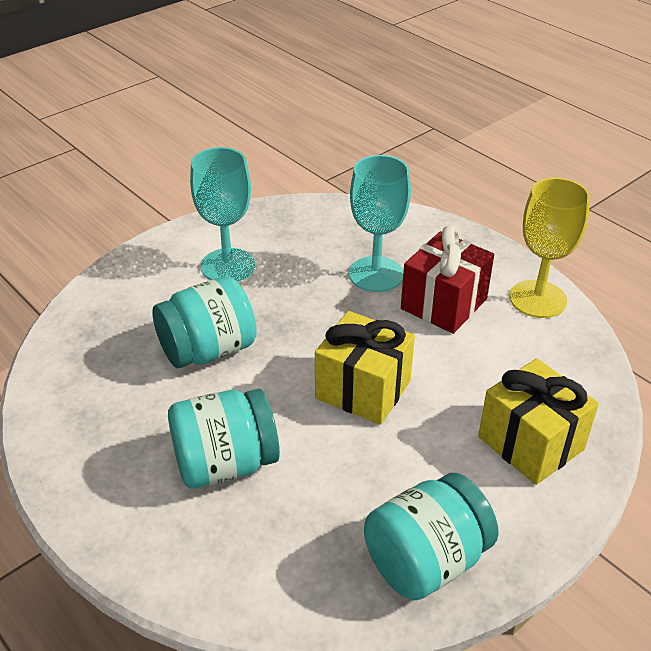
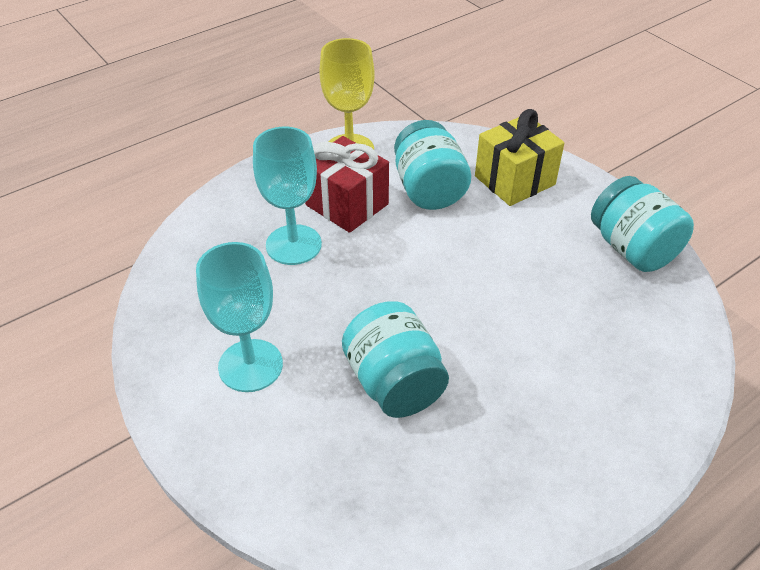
camera: 85 degrees left, 5 degrees up
(225, 464) = (550, 368): turquoise jar -> turquoise jar (429, 190)
(363, 390) = (456, 268): yellow gift -> none

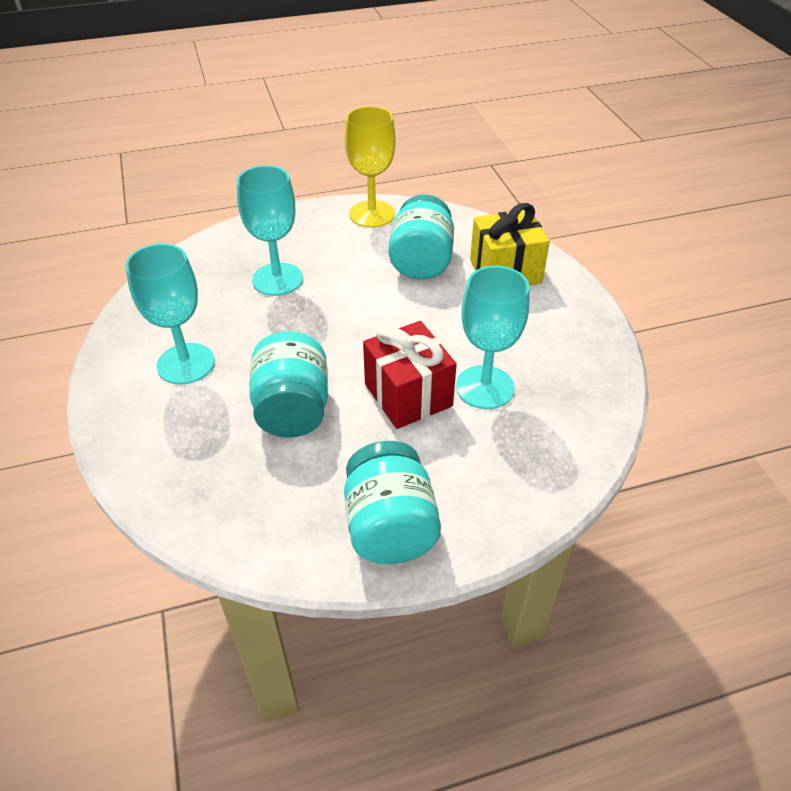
camera: 20 degrees right, 0 degrees up
(347, 204) = (342, 258): red gift -> red gift (408, 395)
(565, 305) = (485, 387): none -> turquoise goblet
(632, 249) = (581, 356): turquoise jar -> turquoise jar (390, 527)

